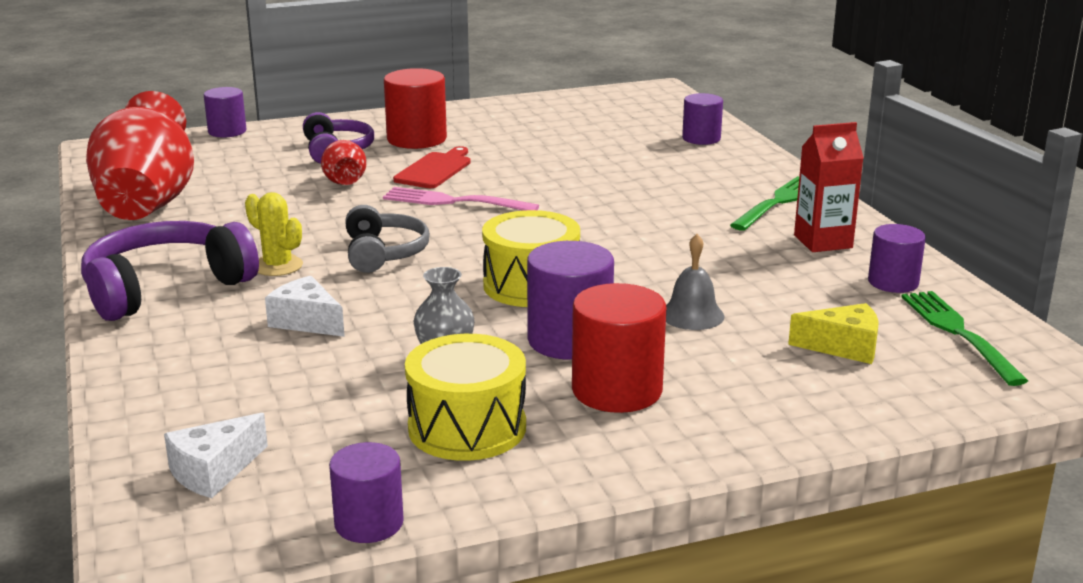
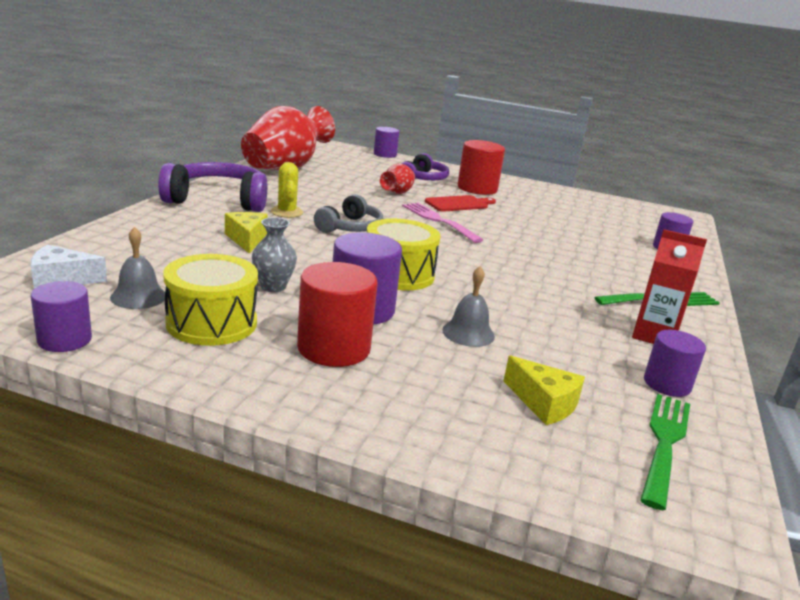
camera: 35 degrees right, 0 degrees up
(306, 321) = (247, 239): white cheese -> yellow cheese
(338, 442) = (138, 296): none -> grey bell

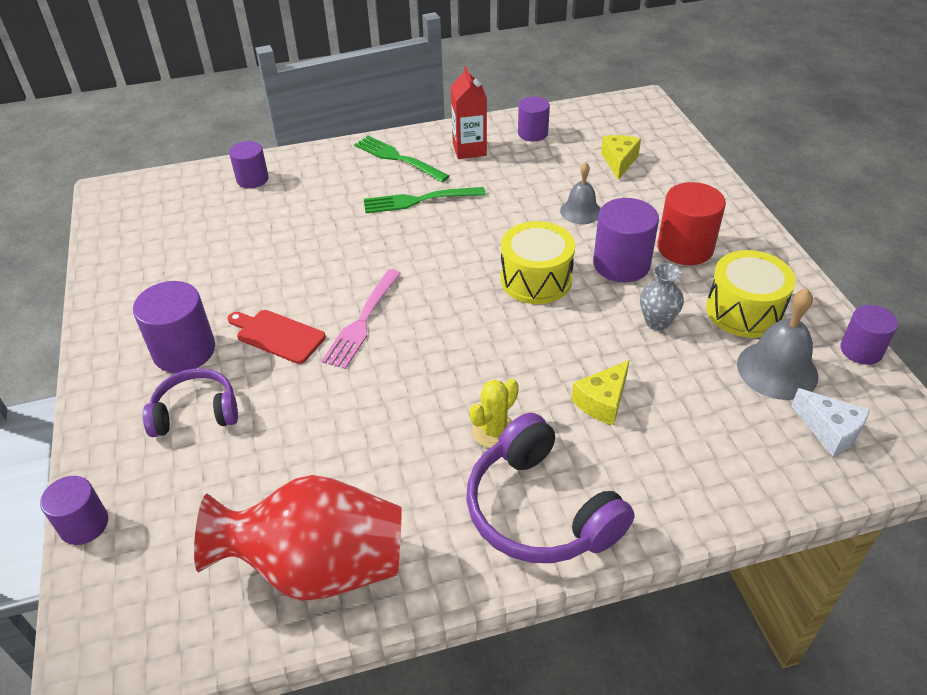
camera: 120 degrees left, 20 degrees up
(138, 296) = (777, 370): grey bell -> grey bell, size x1.55
(350, 227) = (471, 362): grey headphones -> none
(397, 192) = (296, 399): red vase -> none
(477, 188) = (184, 351): red cylinder -> purple cylinder
(664, 444) = (599, 123): green fork -> green fork (420, 200)

